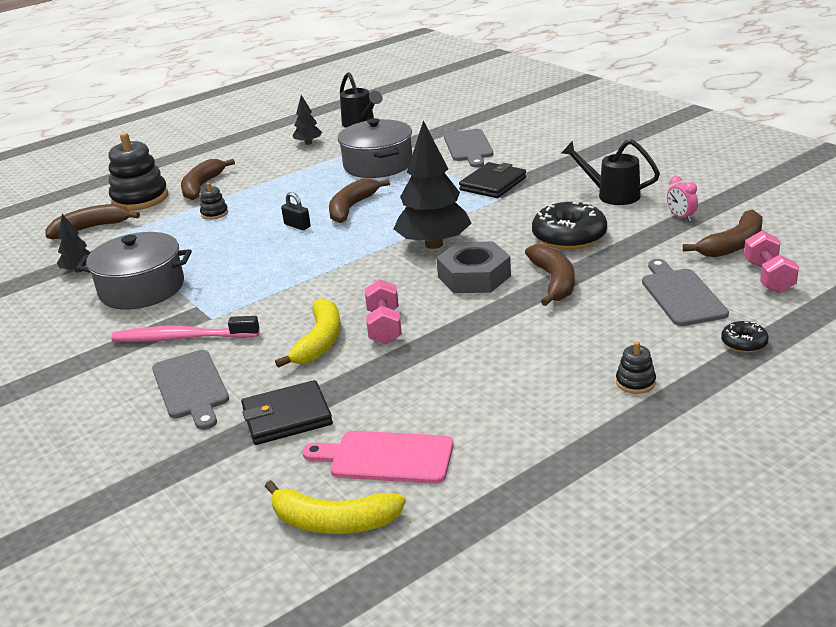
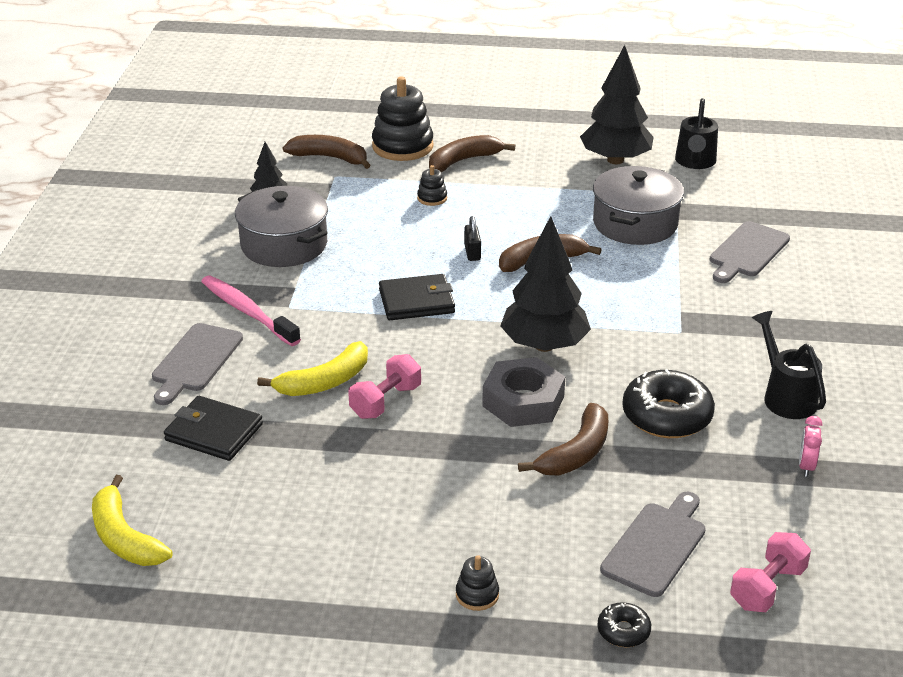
camera: 40 degrees right, 5 degrees up
(308, 143) = (615, 160): black tree -> black tree, size x2.03
(386, 457) = (222, 515): pink cutting board -> none
(493, 184) = (698, 311): black wallet -> black wallet (416, 301)
(733, 244) = (799, 531): brown banana -> none

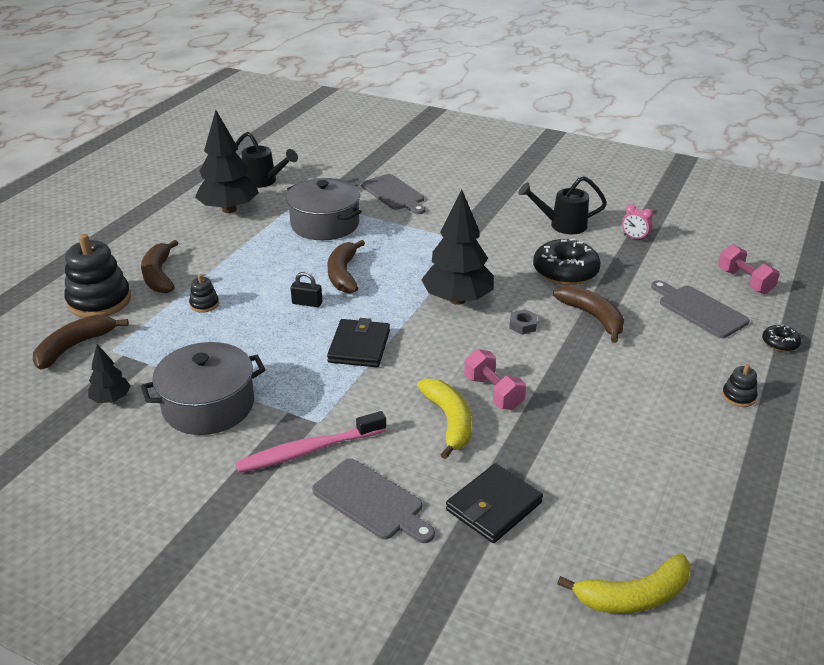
camera: 70 degrees left, 0 degrees up
(523, 401) = (523, 325): grey nut -> grey nut, size x0.46

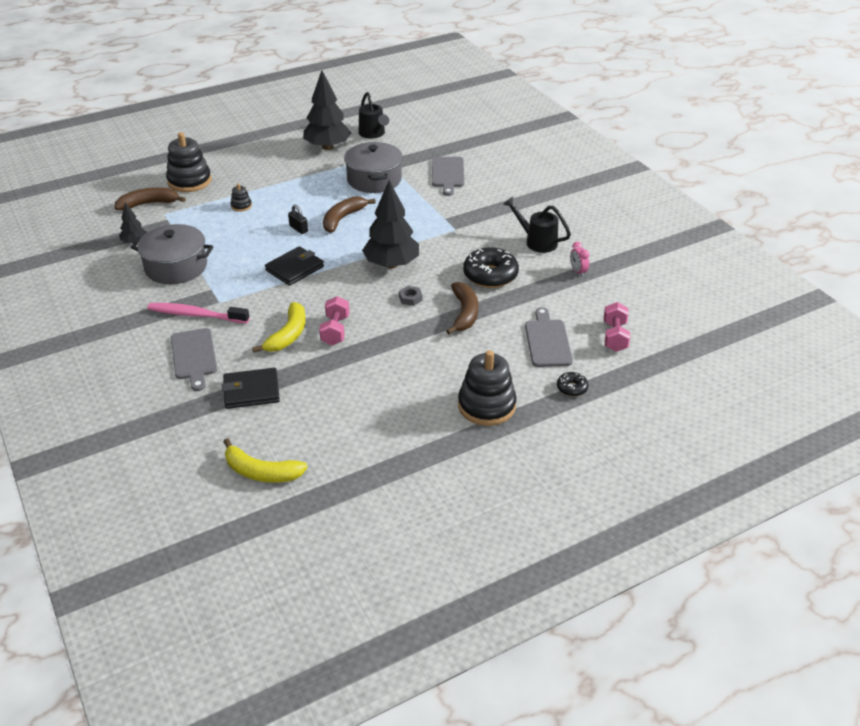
camera: 35 degrees right, 5 degrees up
(159, 275) = (237, 177): brown banana -> none
(738, 396) = (486, 406): black stacking toy -> black stacking toy, size x2.17

